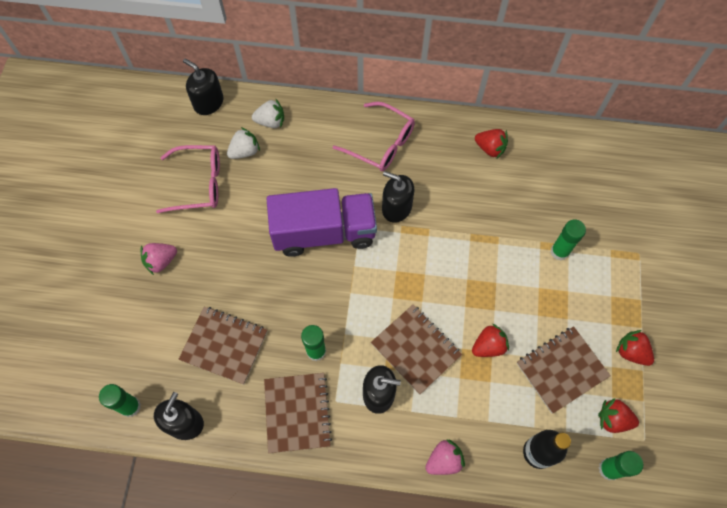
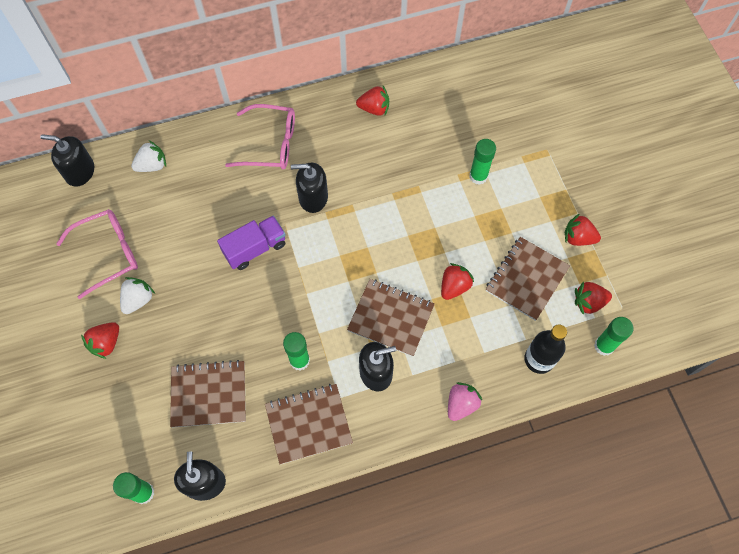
camera: 25 degrees left, 0 degrees up
(161, 261) = (106, 343): pink strawberry -> red strawberry
(245, 151) = (140, 204): white strawberry -> white strawberry (138, 300)
(297, 413) = (308, 424): brown notebook -> brown notebook turned 75 degrees counterclockwise
(324, 232) = (255, 249): purple truck -> purple truck, size x0.59

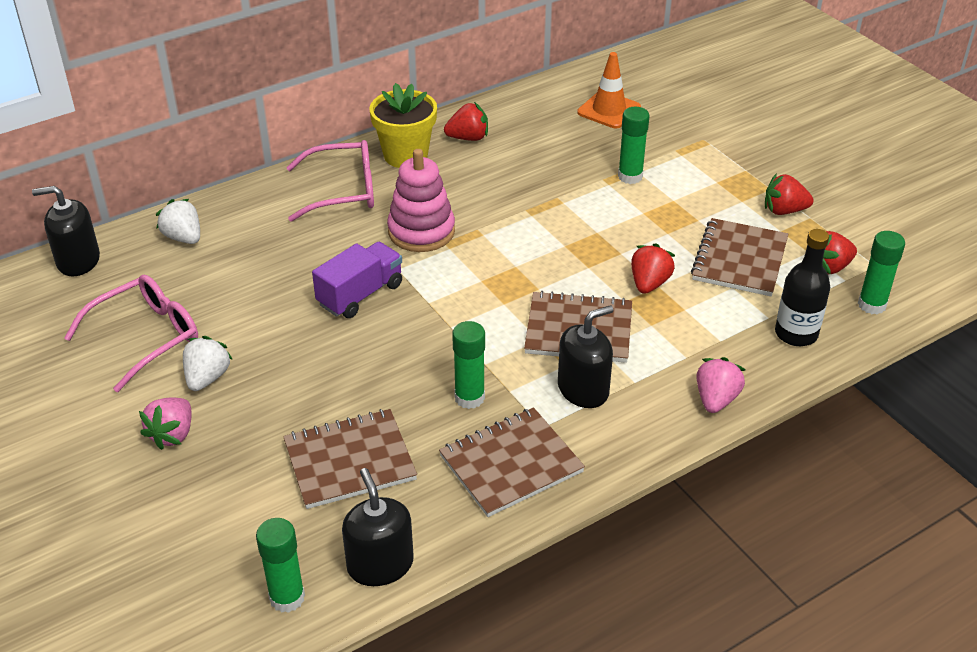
camera: 15 degrees left, 25 degrees down
(106, 343) = (172, 434): red strawberry -> pink strawberry
(152, 165) = (183, 237): white strawberry -> white strawberry turned 90 degrees counterclockwise
(313, 197) = (421, 231): black soap dispenser -> pink stacking toy
(324, 117) = (405, 155): none -> yellow flower pot
(487, 102) = (609, 110): none -> orange traffic cone

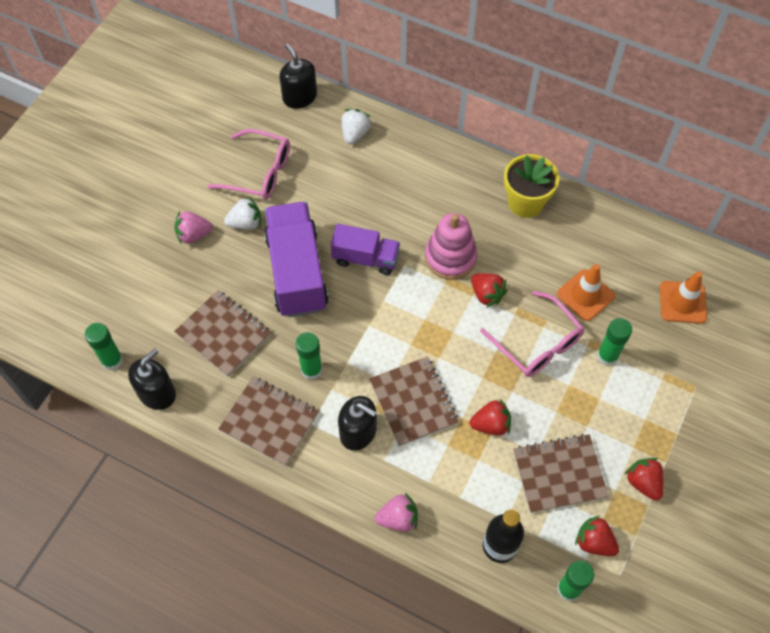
camera: 60 degrees right, 20 degrees up
(323, 359) = (297, 272): none -> purple truck
(343, 191) = (460, 189): pink glasses -> pink glasses (537, 344)
(468, 138) = (575, 229): red strawberry -> red strawberry (486, 294)
(550, 162) = (585, 295): none -> orange traffic cone

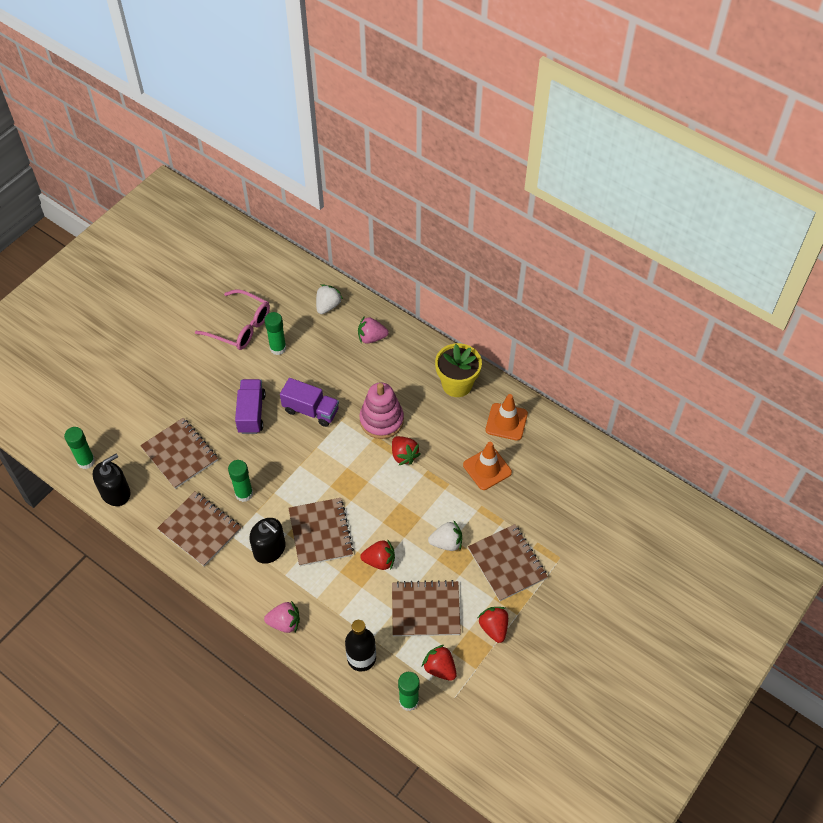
camera: 10 degrees right, 5 degrees down
(193, 235) = (174, 370): pink strawberry -> pink strawberry (371, 337)
(245, 223) = (219, 367): white strawberry -> white strawberry (446, 543)
(297, 272) = (251, 413): purple truck -> purple truck, size x0.59
(299, 97) = (289, 268): black soap dispenser -> none
(537, 344) = (436, 502): pink glasses -> none
(607, 356) = (492, 521): green glue stick -> green glue stick (278, 348)
(638, 403) = (507, 563): none -> brown notebook
(682, 302) = (568, 487): orange traffic cone -> orange traffic cone (506, 422)

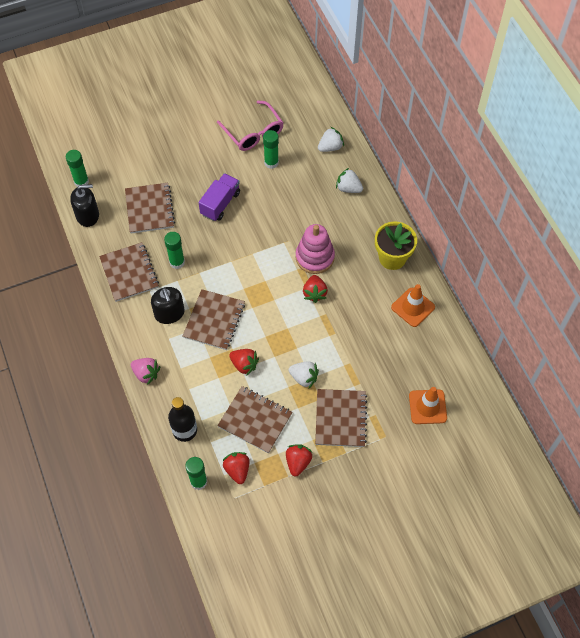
camera: 30 degrees right, 5 degrees up
(311, 410) = (265, 223): purple truck -> none
(371, 337) = (348, 188): pink strawberry -> white strawberry
(487, 468) = (373, 336): orange traffic cone -> orange traffic cone (427, 407)

